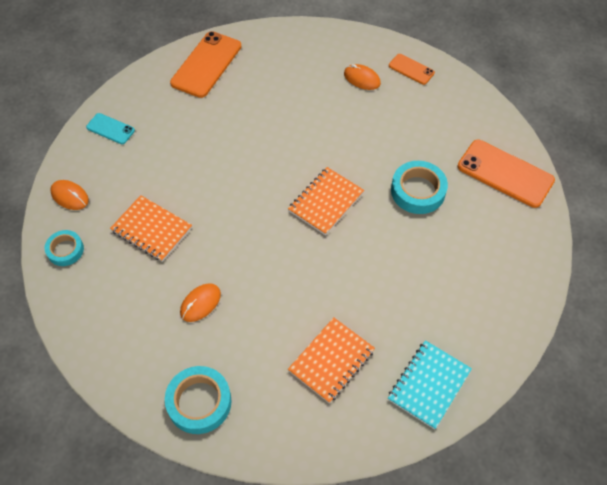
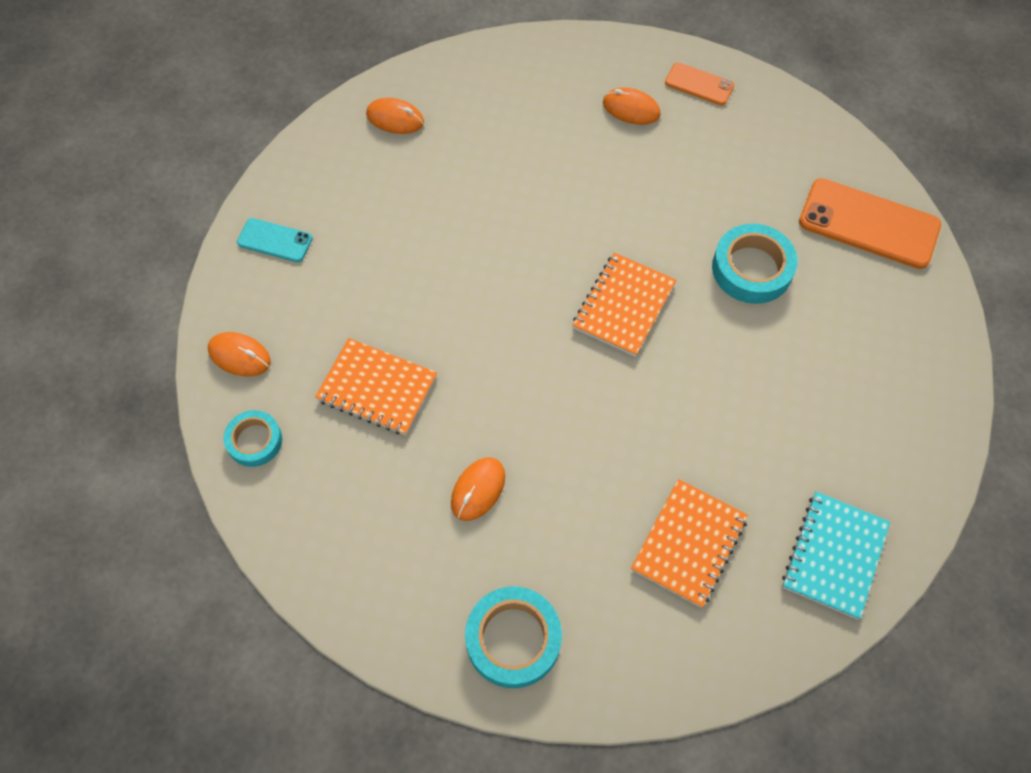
camera: 10 degrees left, 5 degrees up
(206, 64) = (395, 118): orange phone -> orange mouse

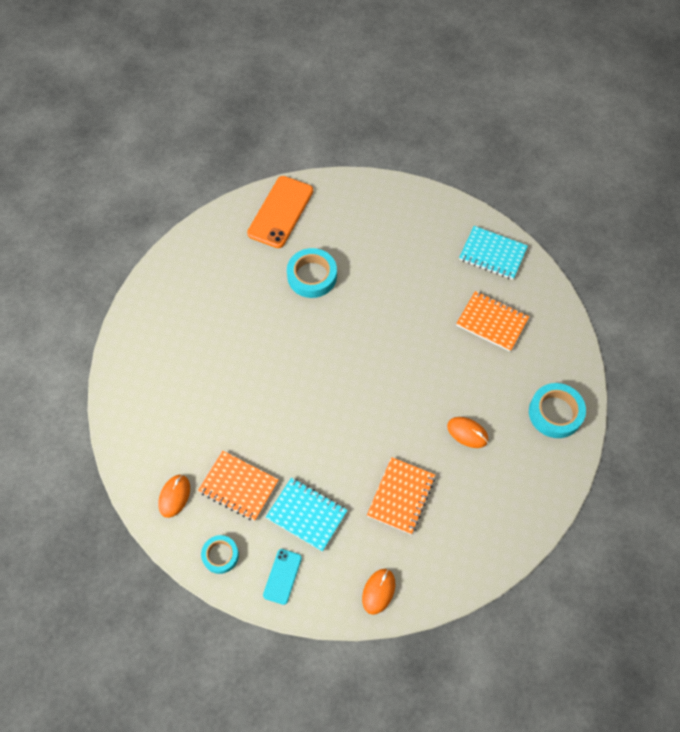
camera: 90 degrees left, 0 degrees up
(254, 441) = (442, 573): turquoise tape -> turquoise tape (220, 555)
(358, 267) = (306, 515): none -> turquoise notebook
(624, 306) = (338, 348): orange notebook -> orange notebook (239, 486)
(631, 109) = (179, 337): orange mouse -> none
(699, 84) = (161, 294): orange phone -> none

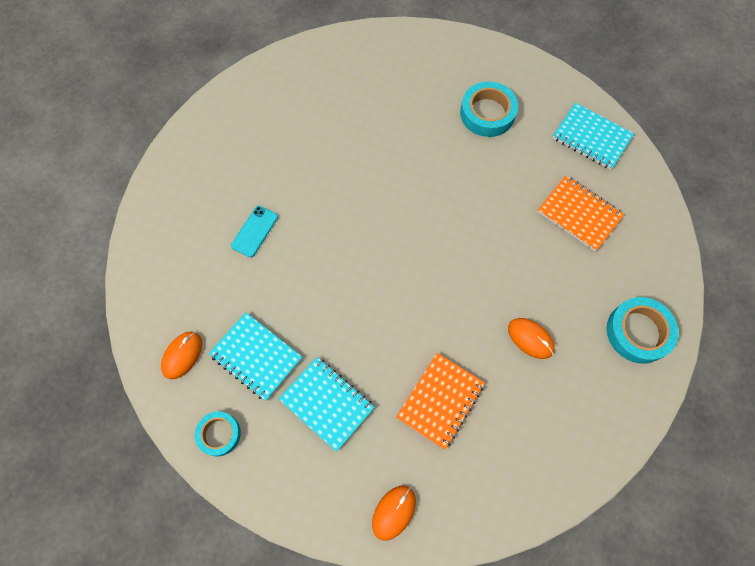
camera: 10 degrees right, 5 degrees up
(239, 486) = (256, 356): orange notebook -> turquoise notebook
(281, 212) = (363, 58): orange phone -> none
(282, 576) = (285, 473): turquoise phone -> turquoise phone (254, 231)
(312, 276) = (384, 132): turquoise tape -> turquoise tape (487, 113)

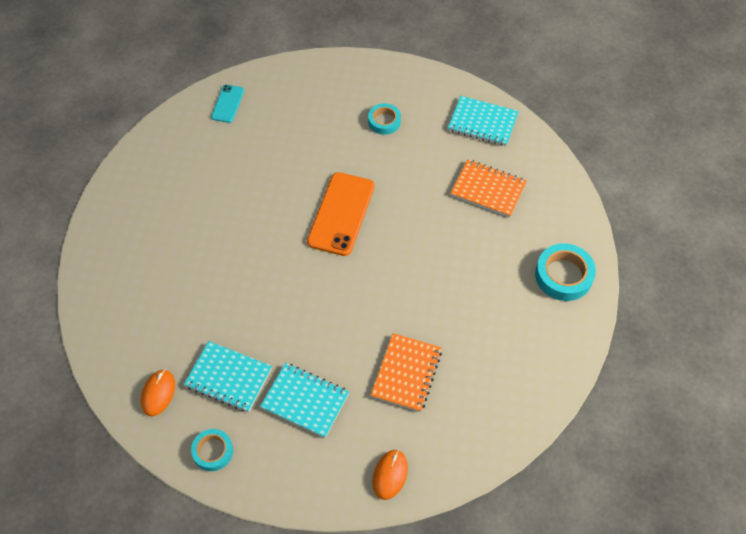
camera: 15 degrees left, 10 degrees down
(254, 231) = (196, 270): turquoise phone -> turquoise phone (227, 104)
(417, 205) = (341, 214): none -> orange phone
(487, 113) = (384, 121): turquoise tape -> turquoise tape, size x0.63
(530, 338) = (472, 303): orange mouse -> none

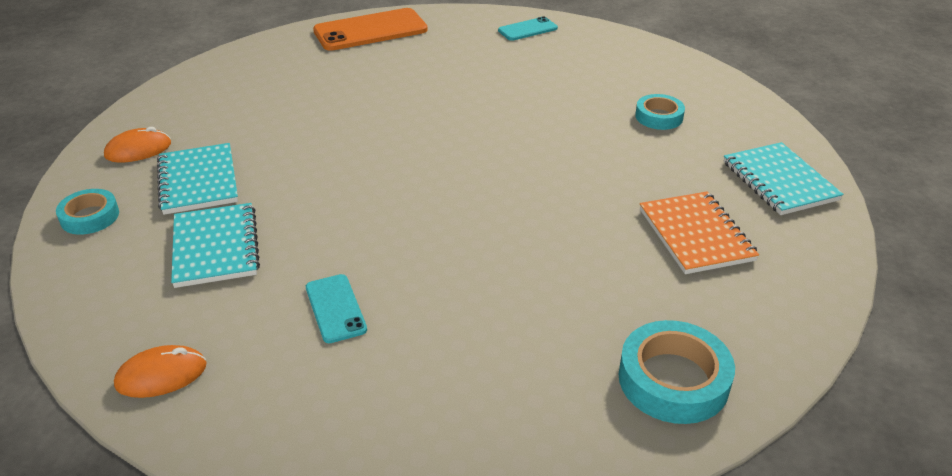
camera: 50 degrees right, 20 degrees down
(341, 214) = (499, 149): orange phone -> orange phone (370, 30)
(406, 373) = (335, 308): orange notebook -> turquoise phone

